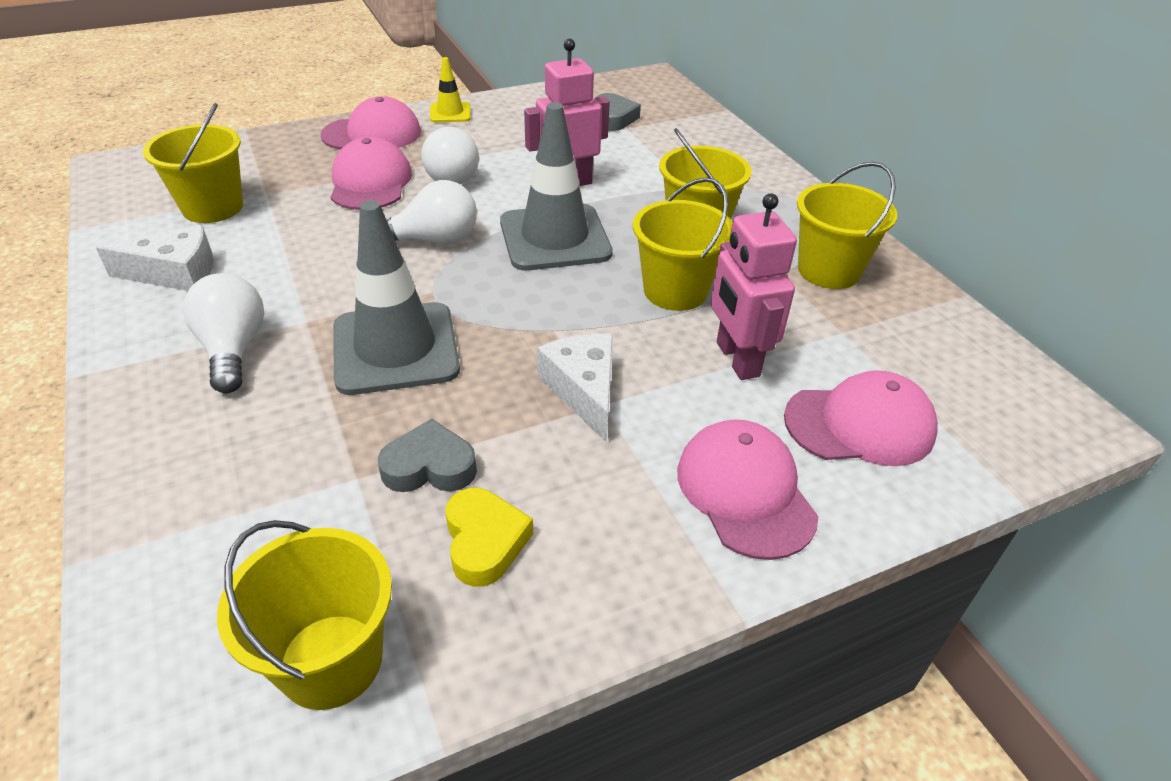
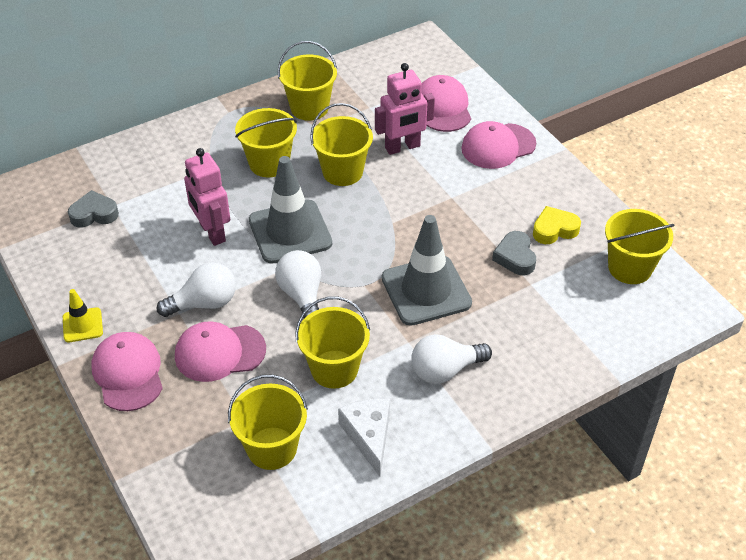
camera: 95 degrees left, 5 degrees up
(297, 256) = (334, 369): none -> yellow bucket
(584, 390) = (443, 205): white cheese -> none

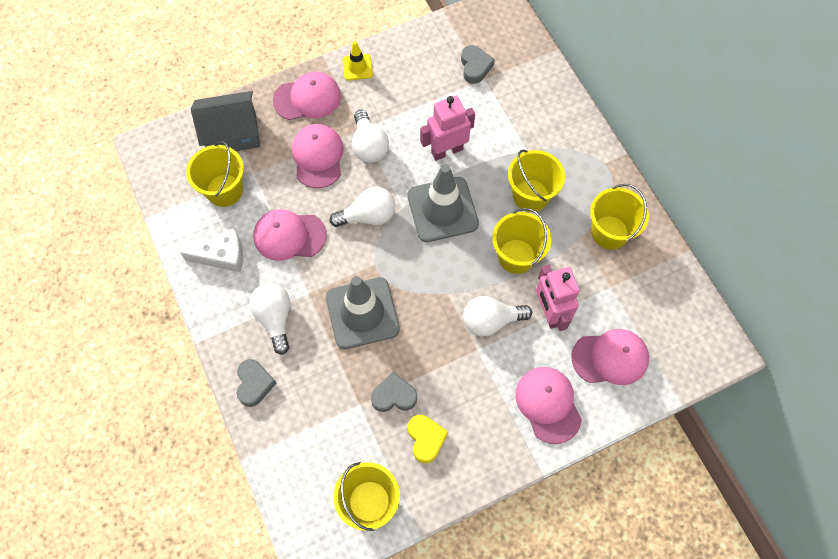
camera: 95 degrees right, 20 degrees up
(181, 452) = (232, 133): none -> grey house
(334, 369) = (289, 236): yellow bucket -> pink cap
(418, 188) = (491, 321): none -> white light bulb
(529, 380) = (254, 384): none -> grey heart

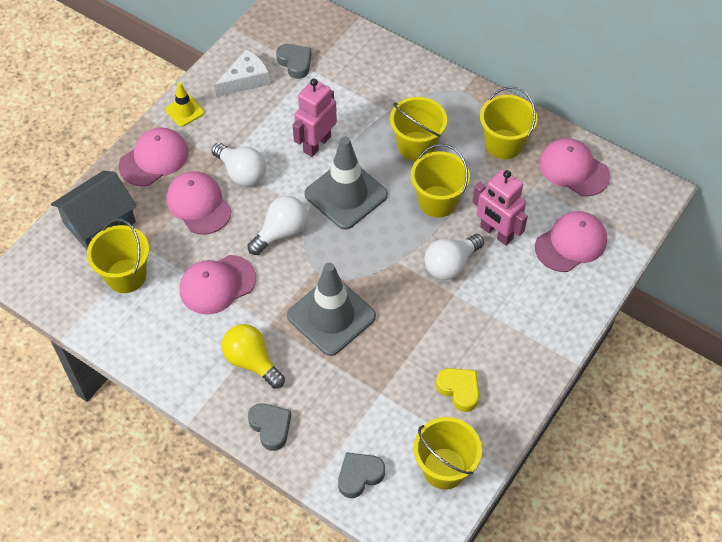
camera: 30 degrees left, 10 degrees down
(222, 256) = (163, 333): white cheese -> white cheese (246, 80)
(275, 318) = (252, 361): white light bulb -> yellow light bulb
(394, 395) = (406, 370): grey heart -> grey heart (359, 476)
(548, 404) = (544, 307): pink cap -> pink cap (573, 169)

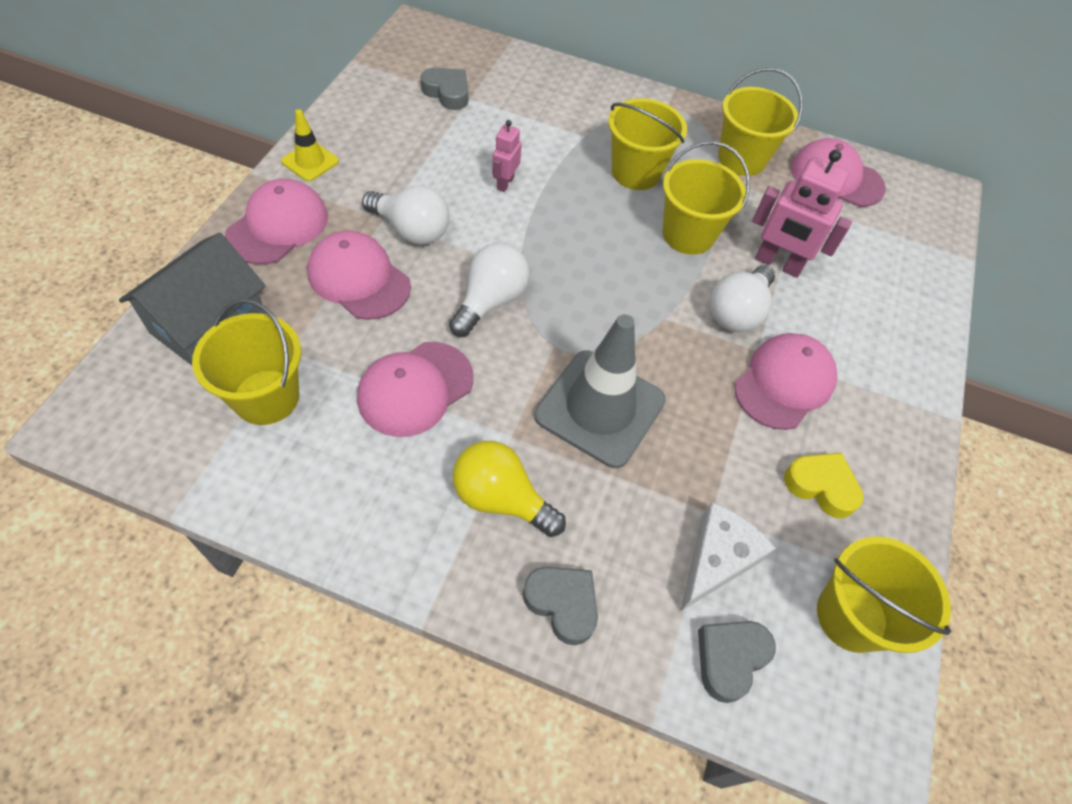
camera: 20 degrees left, 0 degrees up
(246, 80) = (387, 117): white cheese -> white cheese (717, 559)
(316, 144) = (505, 183): pink robot -> pink robot, size x0.56
(346, 194) = (565, 241): grey traffic cone -> none
(571, 243) = (874, 264): pink cap -> pink cap (784, 383)

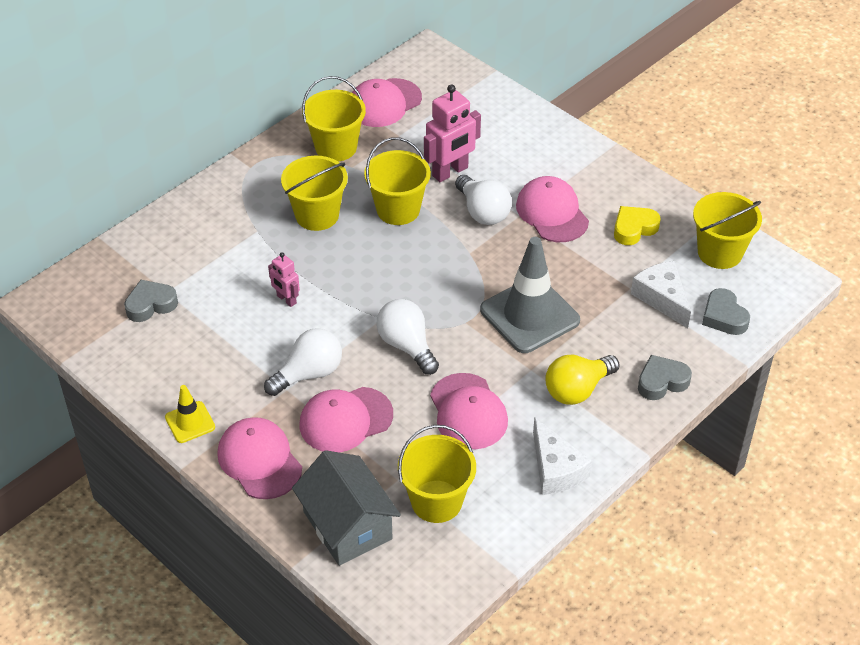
camera: 60 degrees left, 10 degrees down
(357, 511) = (555, 469): none -> white cheese

